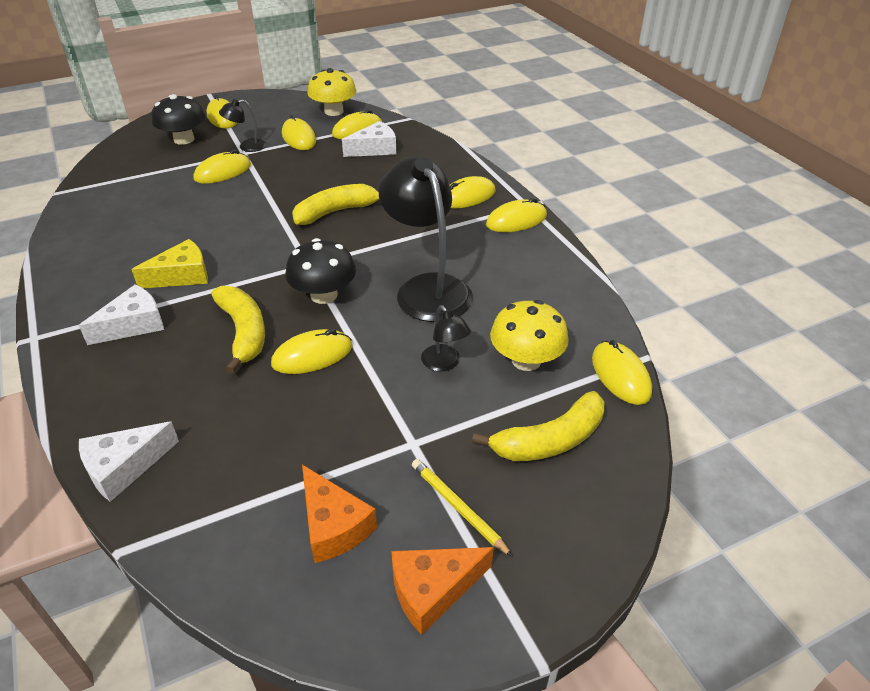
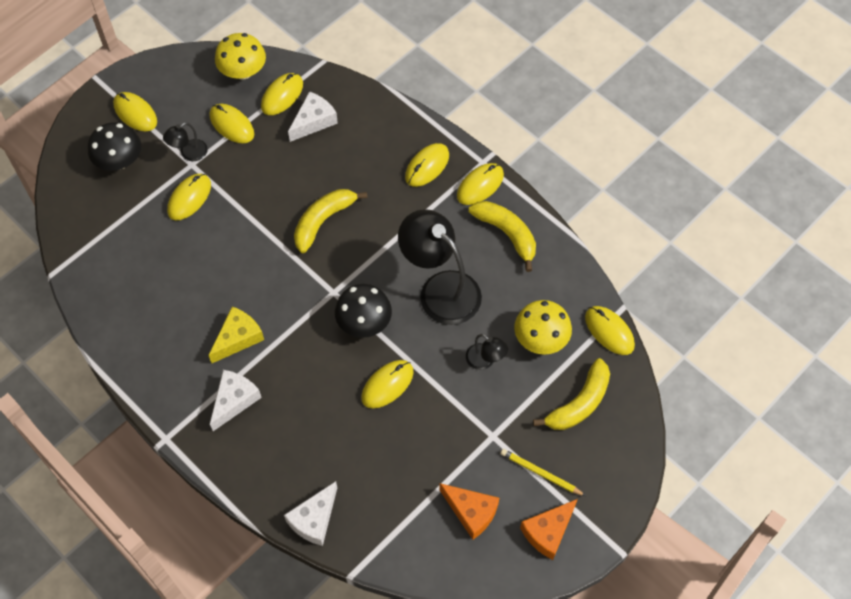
camera: 20 degrees left, 20 degrees up
(244, 332) = (324, 380): yellow banana -> yellow banana (507, 234)

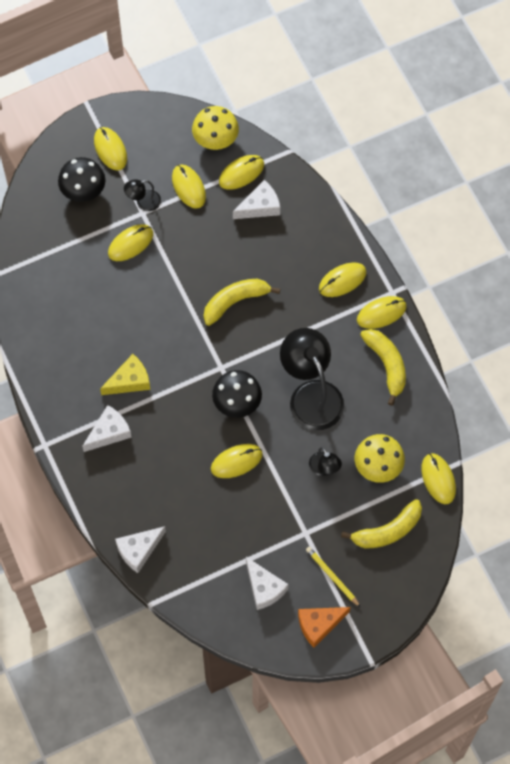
camera: 20 degrees right, 5 degrees up
(471, 512) = (264, 588): orange cheese -> white cheese

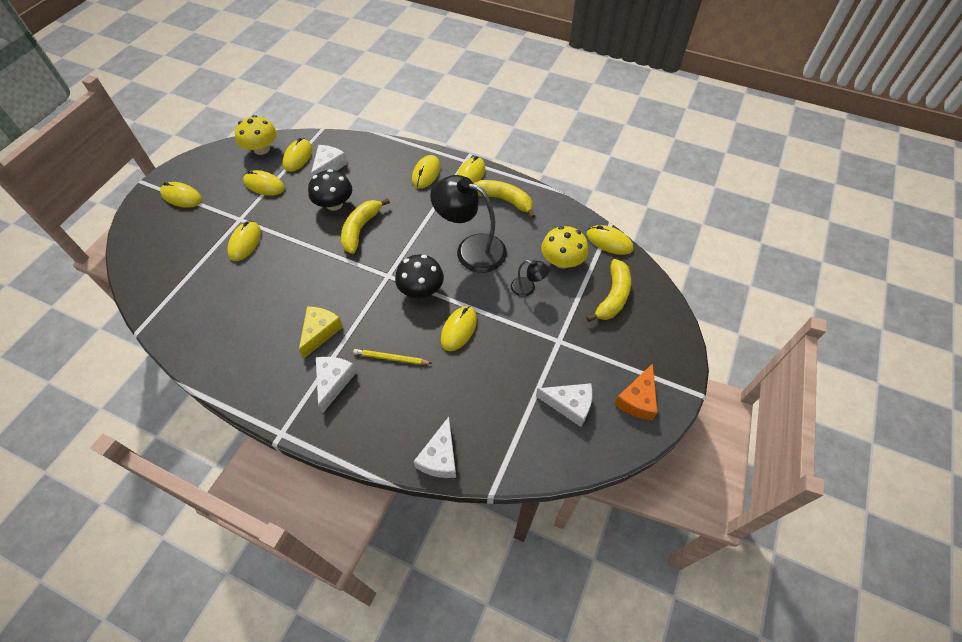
camera: 40 degrees left, 10 degrees down
(83, 190) = (177, 232): black mushroom -> black mushroom (334, 204)
(143, 202) = (235, 212): black lamp -> none
(332, 577) = (609, 356): yellow pencil -> yellow pencil (391, 358)

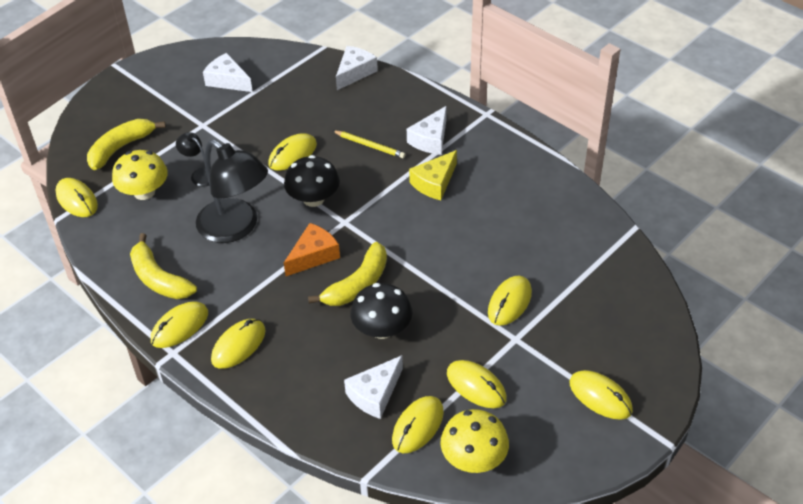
camera: 160 degrees left, 10 degrees down
(637, 399) = (168, 72): orange cheese -> orange cheese (313, 256)

